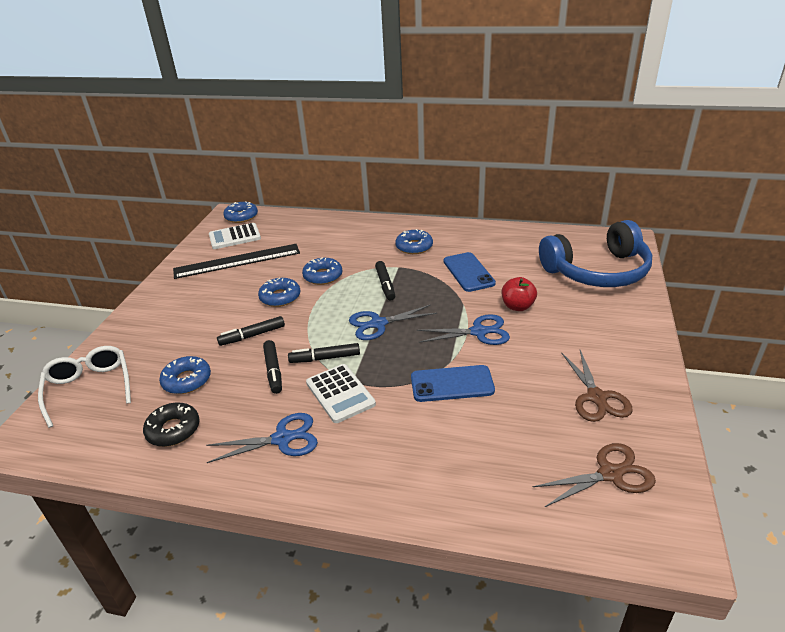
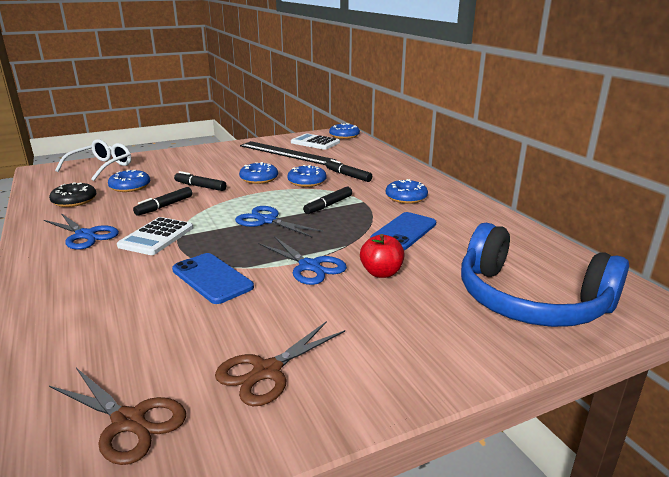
camera: 50 degrees right, 10 degrees down
(325, 358) = (197, 217): black marker -> black marker (348, 175)

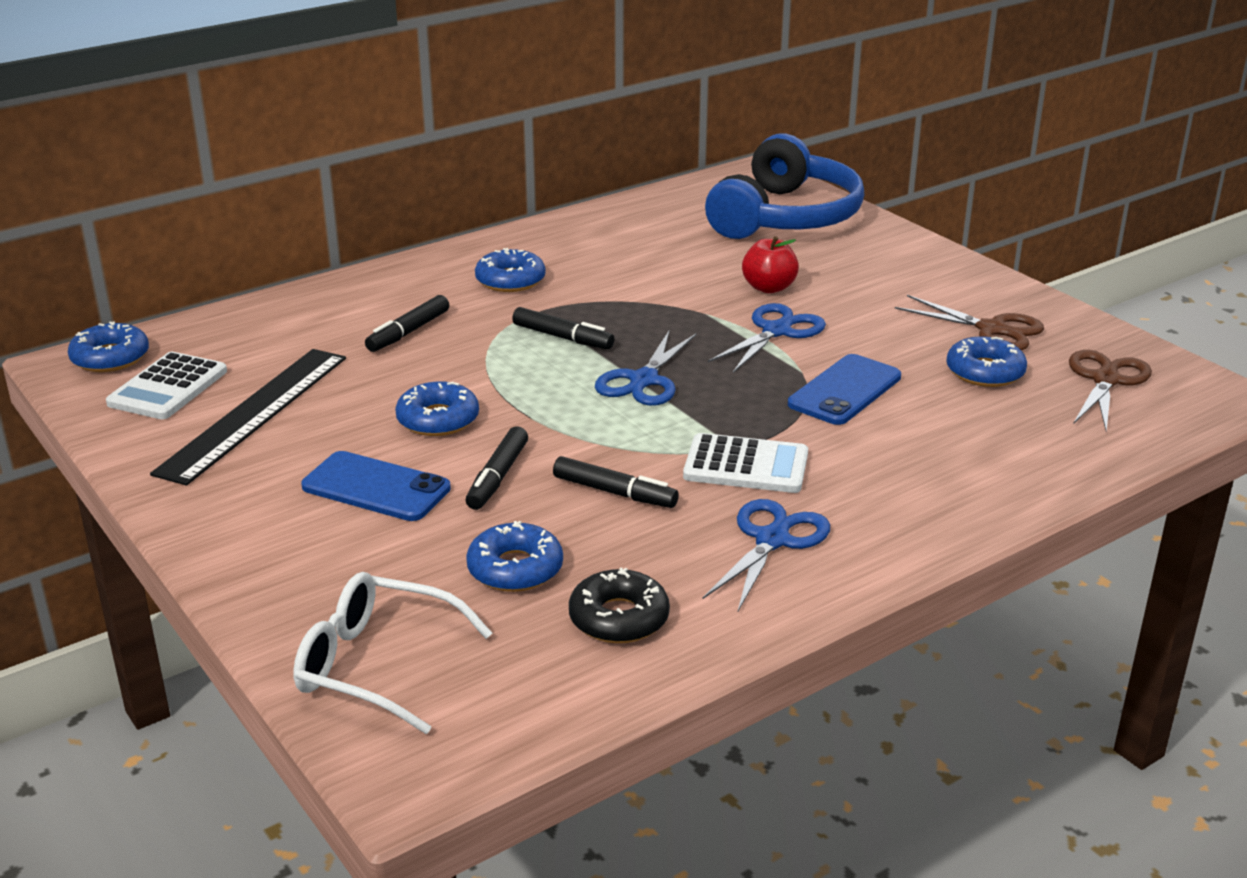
camera: 100 degrees left, 5 degrees up
(307, 181) = (448, 368): blue donut -> blue donut (985, 372)
(404, 231) = (643, 278): blue phone -> blue phone (376, 487)

